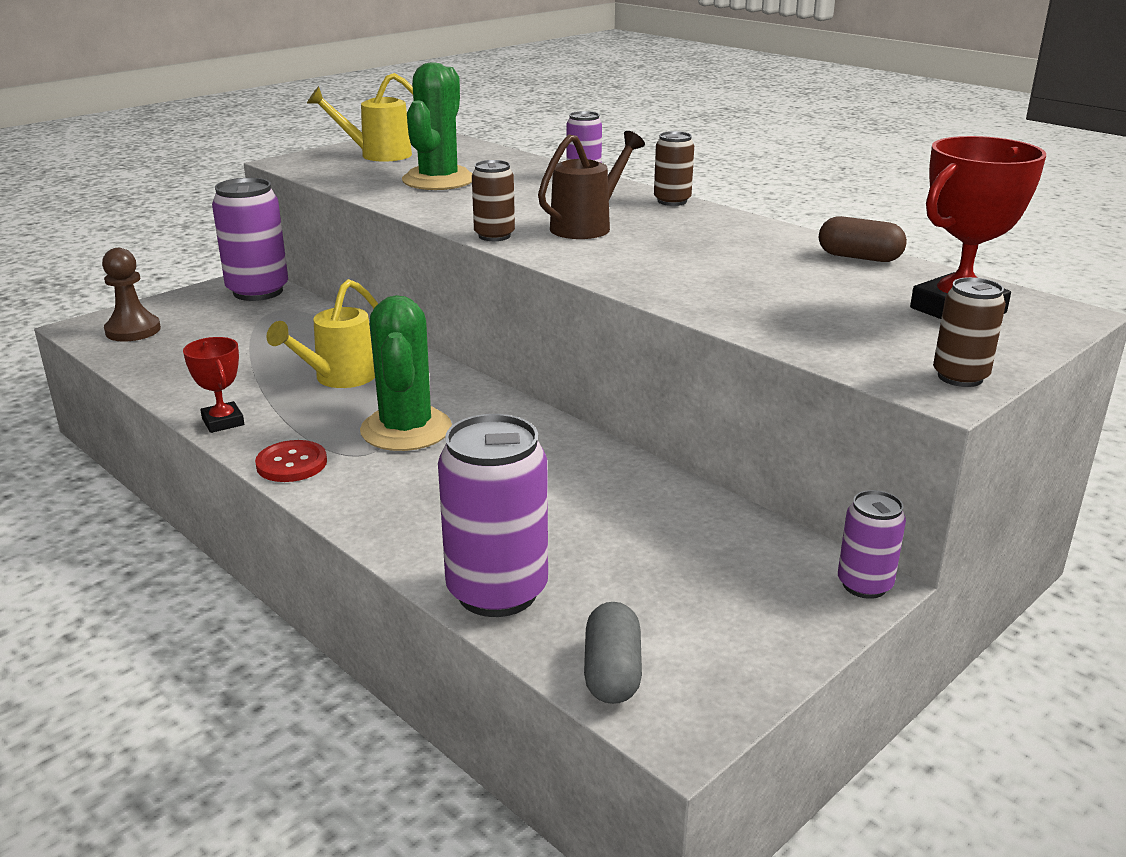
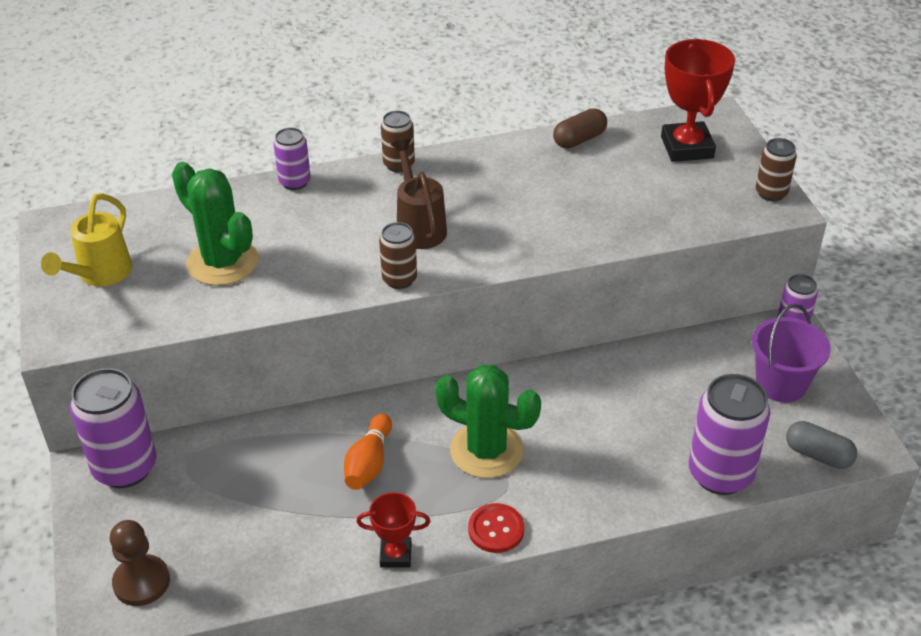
camera: 60 degrees left, 15 degrees up
(339, 378) = (369, 463): yellow watering can -> orange bowling pin
(728, 603) = (781, 384): none -> purple bucket

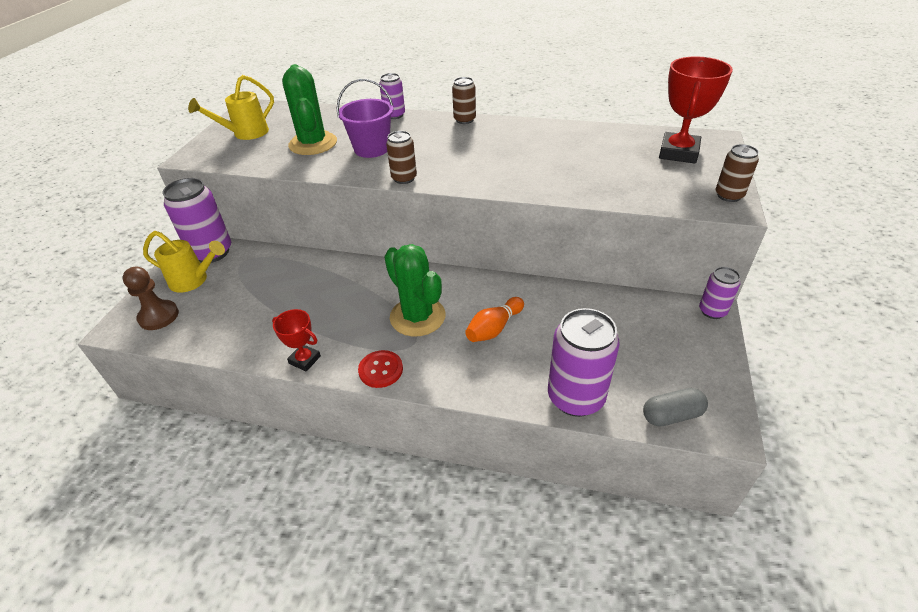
camera: 30 degrees right, 0 degrees up
(140, 516) = (193, 280): none -> yellow watering can
(369, 463) = (339, 297): orange bowling pin -> orange bowling pin (494, 328)
(419, 227) = (445, 154): brown watering can -> none
(579, 139) = (598, 132): brown capsule -> none
(781, 384) = (674, 349): purple bucket -> purple bucket (371, 149)
(818, 455) = (671, 415): grey capsule -> grey capsule turned 75 degrees counterclockwise

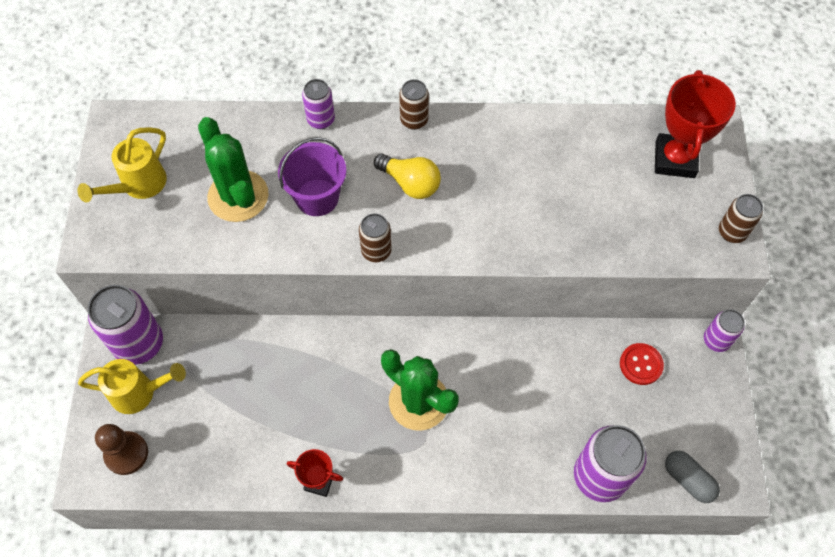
camera: 15 degrees left, 20 degrees up
(381, 370) = (403, 480): red button -> red button (641, 364)
(448, 148) = (410, 183): none -> yellow light bulb
(494, 328) = (503, 403): orange bowling pin -> none
(671, 415) = (688, 480): grey capsule -> grey capsule turned 75 degrees clockwise

